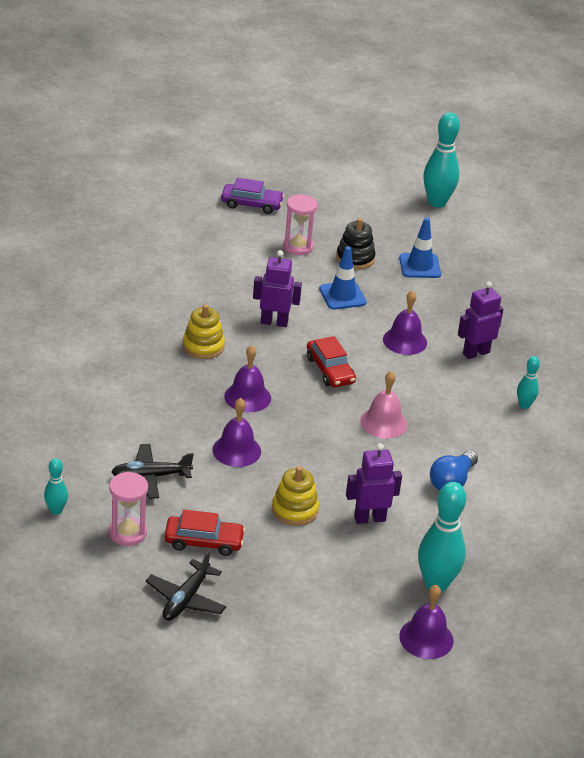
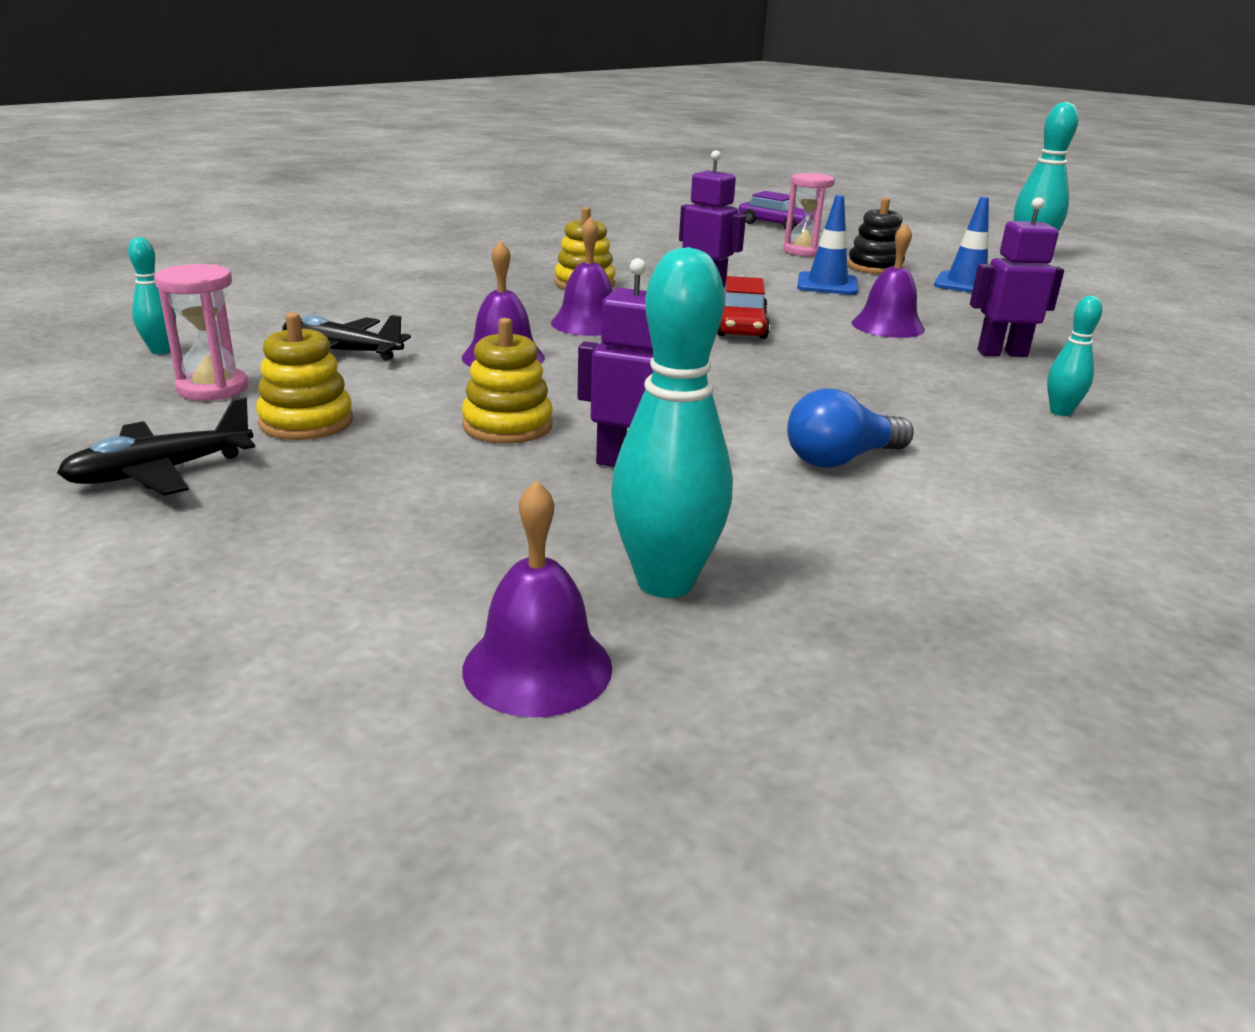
camera: 30 degrees right, 10 degrees down
(204, 541) = (306, 422): red car -> yellow stacking toy
(383, 422) = (775, 380): pink bell -> none

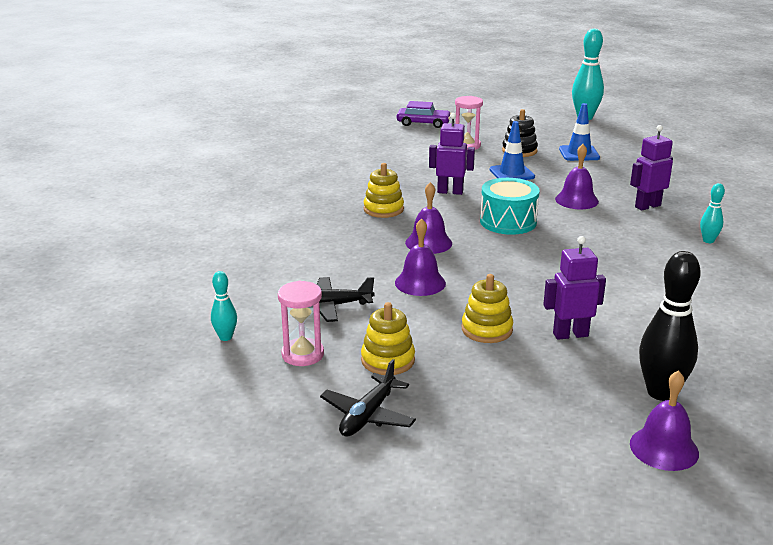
camera: 25 degrees left, 0 degrees up
(665, 582) = (661, 392): turquoise bowling pin -> black bowling pin
(741, 326) = (508, 221): red car -> turquoise drum
(841, 459) = (652, 301): blue light bulb -> none

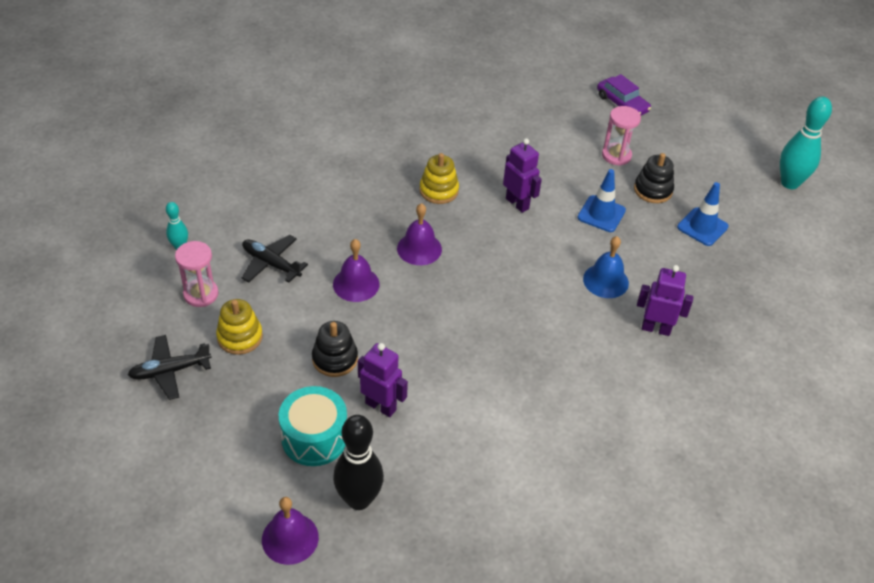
camera: 40 degrees right, 20 degrees up
(487, 329) = (335, 359): yellow stacking toy -> black stacking toy
(508, 221) = (511, 267): turquoise drum -> turquoise drum (314, 437)
(576, 200) = (605, 281): purple bell -> blue bell
(708, 241) = (641, 401): turquoise bowling pin -> none

